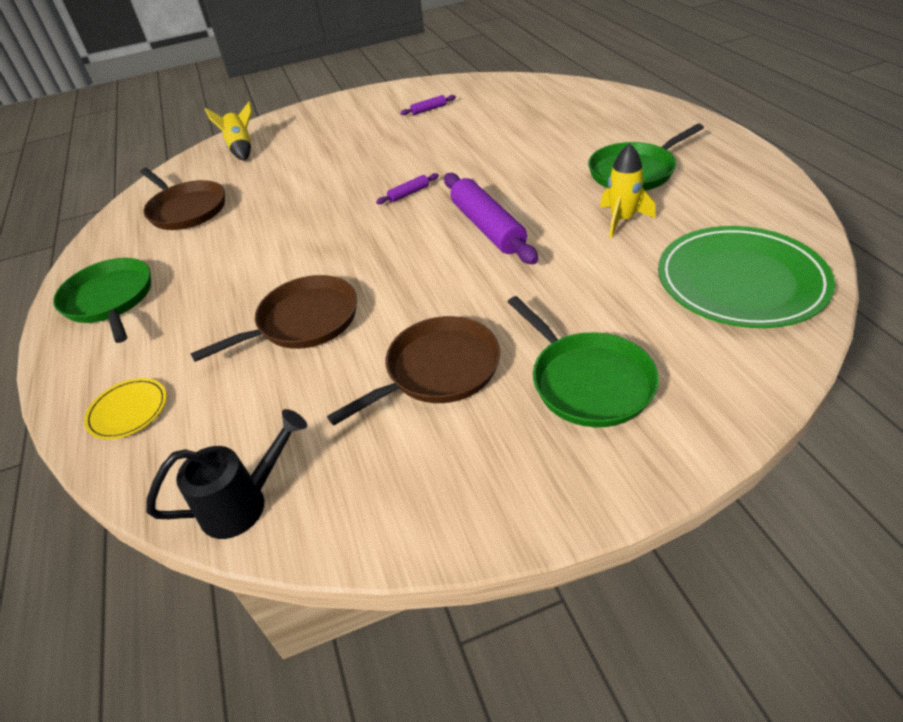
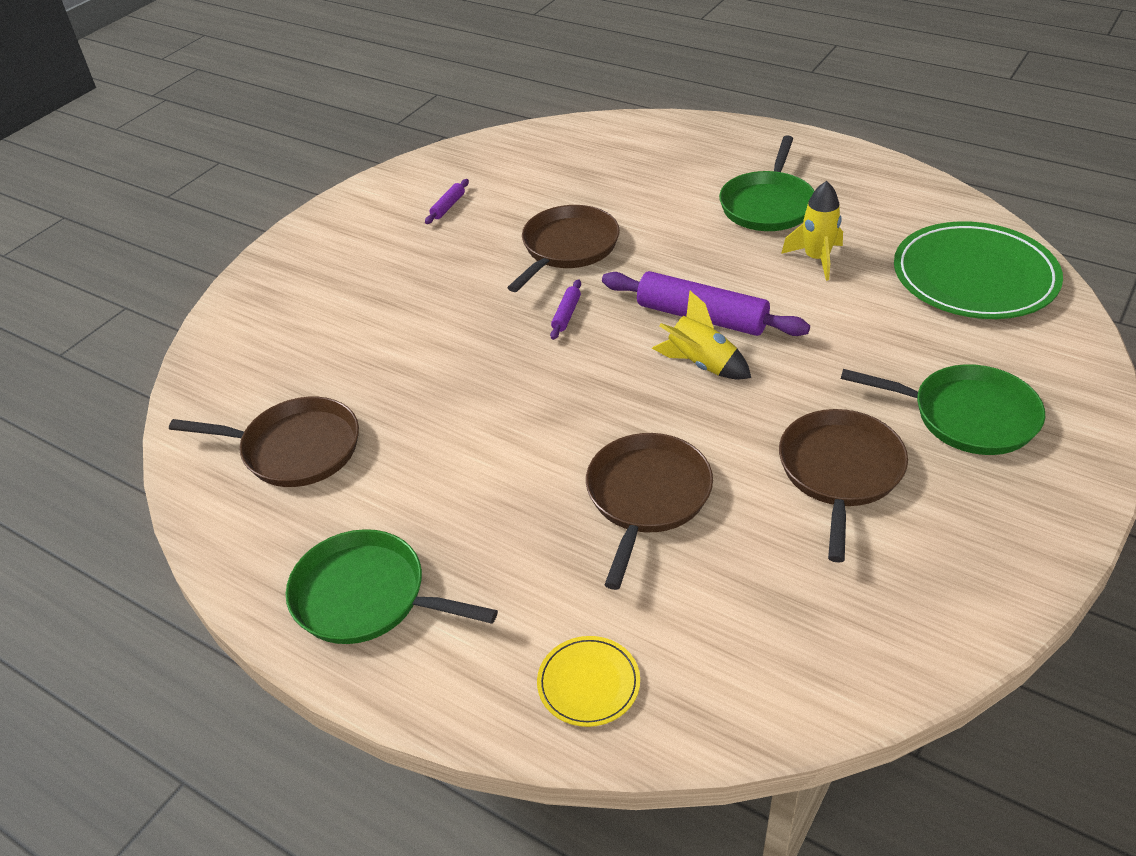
camera: 40 degrees left, 0 degrees up
(241, 149) = (252, 343): yellow rocket -> yellow rocket (701, 364)
(245, 503) = (834, 678): black watering can -> none
(463, 155) = (568, 248): none -> brown pan

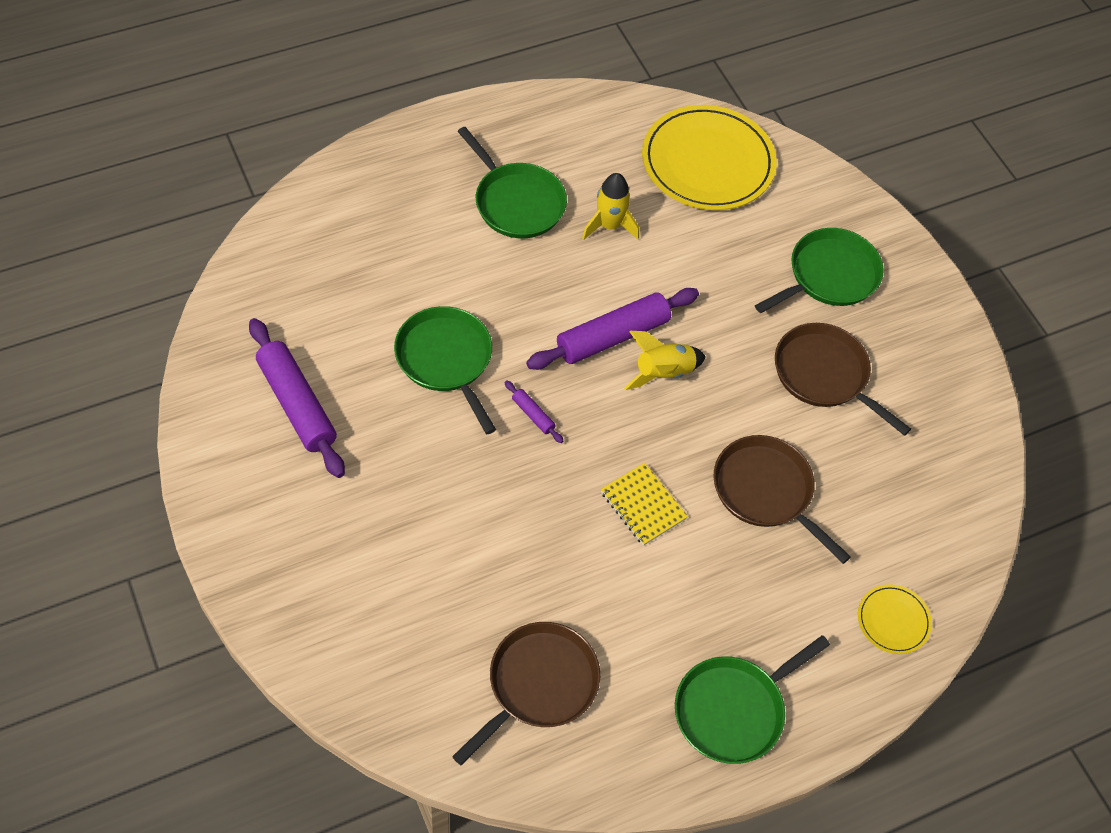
camera: 65 degrees left, 15 degrees up
(448, 206) = (297, 404): purple rolling pin -> purple rolling pin, size x2.28
(542, 422) = (643, 505): none -> yellow notebook
(568, 248) = (446, 360): brown pan -> green pan
(974, 276) = (707, 162): green plate -> yellow plate

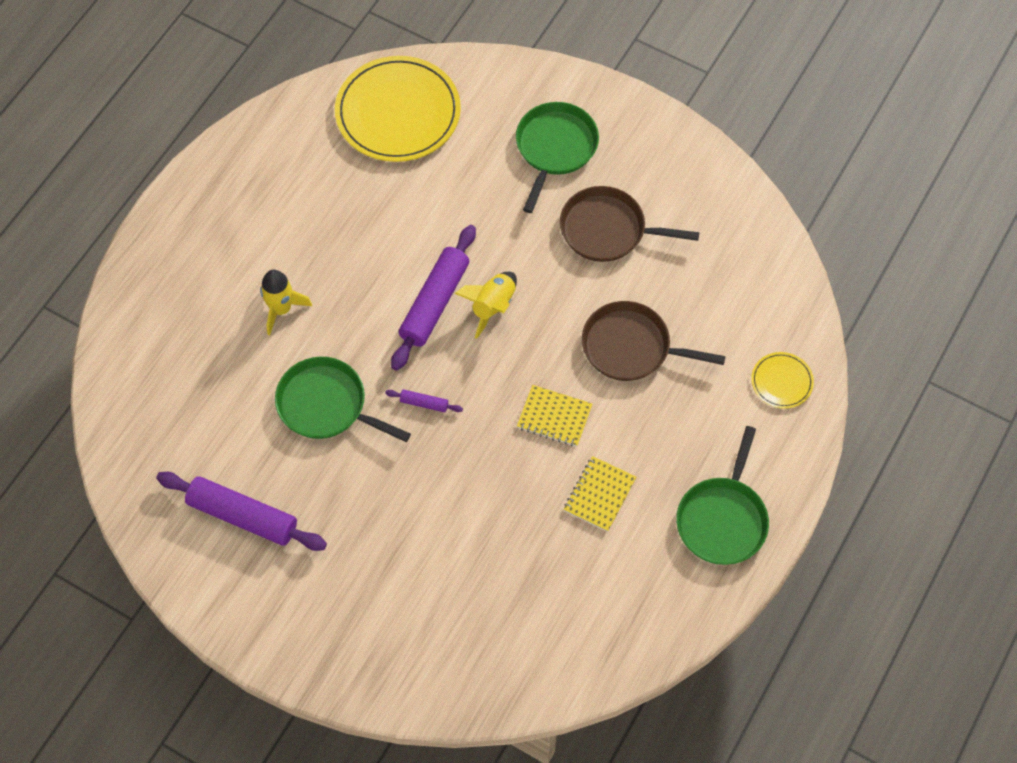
camera: 30 degrees left, 5 degrees up
(517, 202) = (278, 242): green pan -> none
(539, 684) = (581, 596): brown pan -> none
(609, 225) = (364, 215): yellow rocket -> yellow rocket (281, 309)
(630, 604) = (599, 495): none -> yellow notebook

